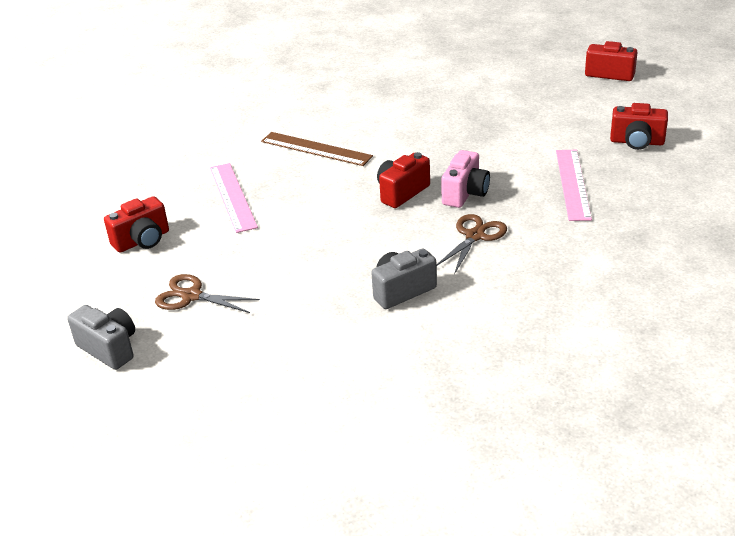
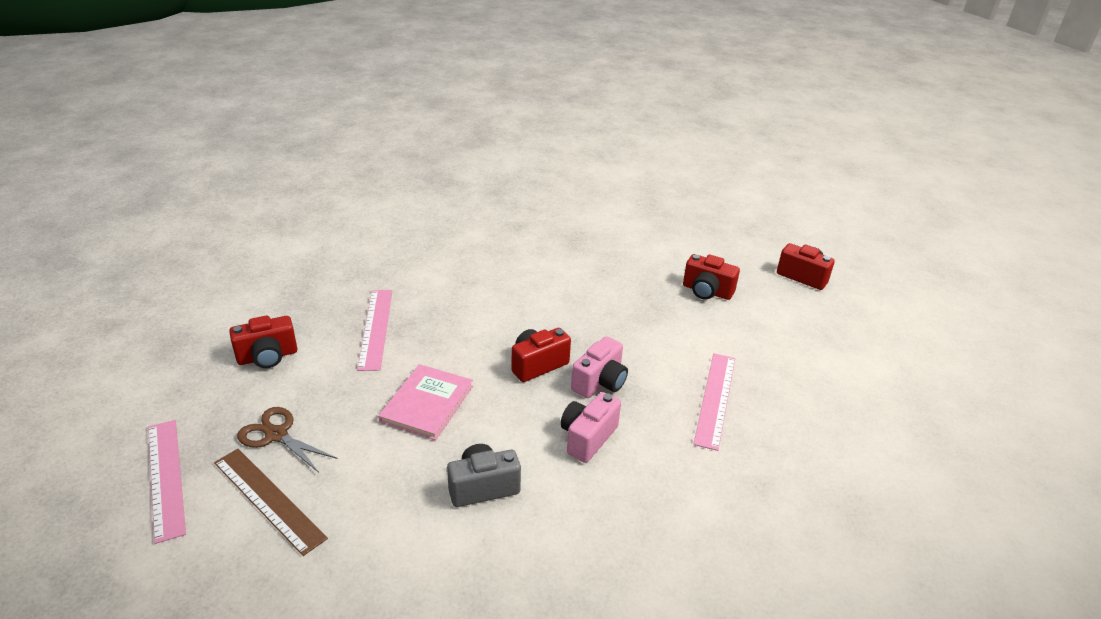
camera: 10 degrees right, 0 degrees up
(109, 348) = (166, 477): grey camera -> pink ruler
(316, 149) = (479, 293): brown ruler -> brown ruler (268, 499)
(316, 243) = (427, 403): none -> pink book
(475, 236) = (587, 438): brown scissors -> pink camera
(637, 142) = (802, 364): red camera -> red camera (707, 291)

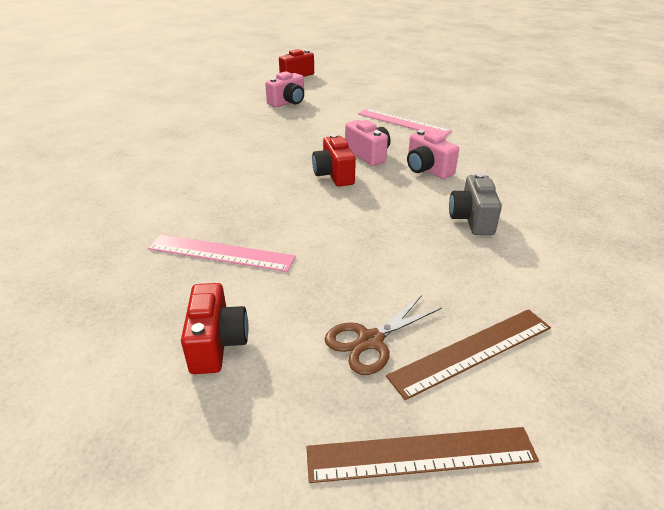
camera: 70 degrees left, 0 degrees up
(166, 477) = (421, 454): pink ruler -> brown ruler
(427, 403) = (359, 234): pink book -> none
(707, 291) = (288, 102): red camera -> pink camera

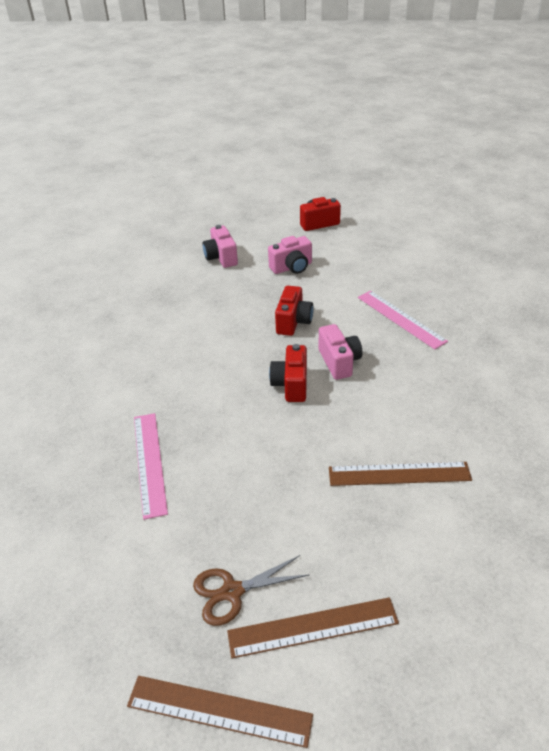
camera: 20 degrees right, 5 degrees up
(217, 343) = (111, 560): red camera -> red camera (293, 322)
(221, 253) = (149, 462): pink ruler -> pink ruler turned 45 degrees clockwise
(427, 169) = (390, 395): pink camera -> pink camera (221, 258)
(472, 219) = (399, 474): grey camera -> brown ruler

